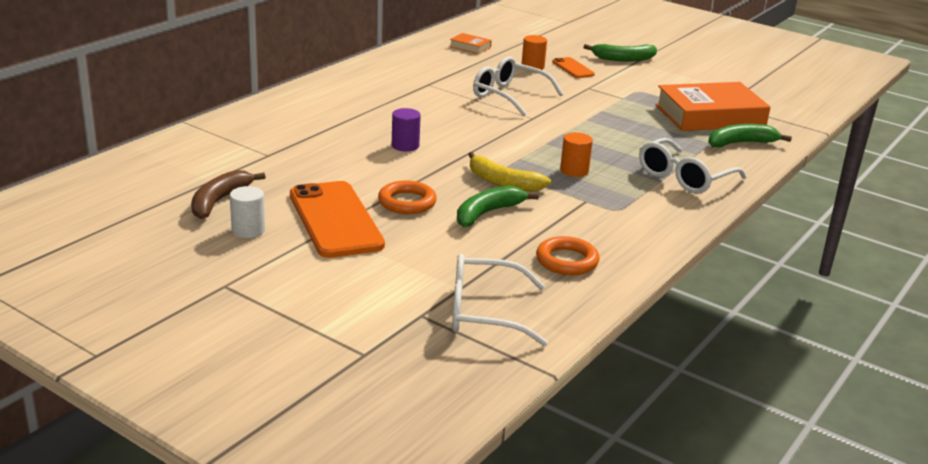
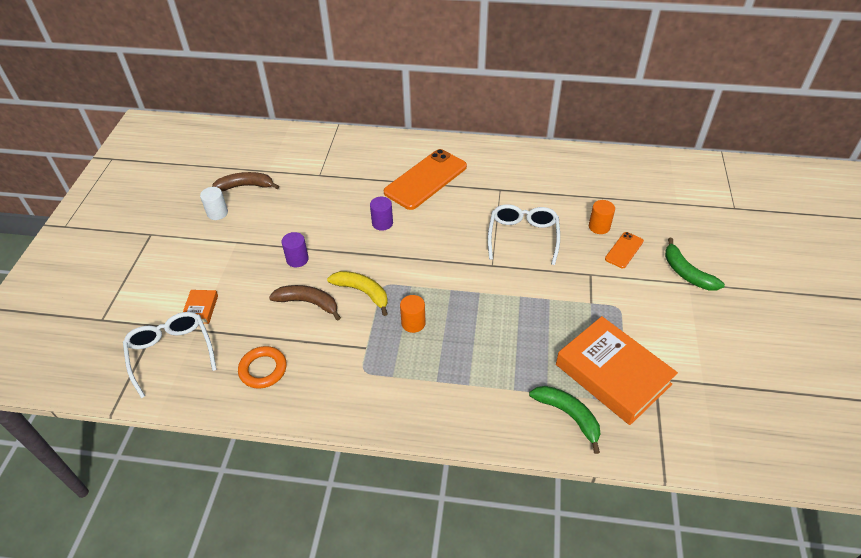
camera: 65 degrees right, 20 degrees up
(335, 220) = (252, 240): orange phone -> orange phone (426, 179)
(407, 202) = (297, 259): orange ring -> purple cylinder
(470, 47) = (600, 179): orange book -> orange book (200, 309)
(487, 213) = (308, 303): green banana -> brown banana
(503, 182) = (362, 292): yellow banana -> yellow banana turned 120 degrees clockwise
(684, 177) = (456, 395): white glasses -> none

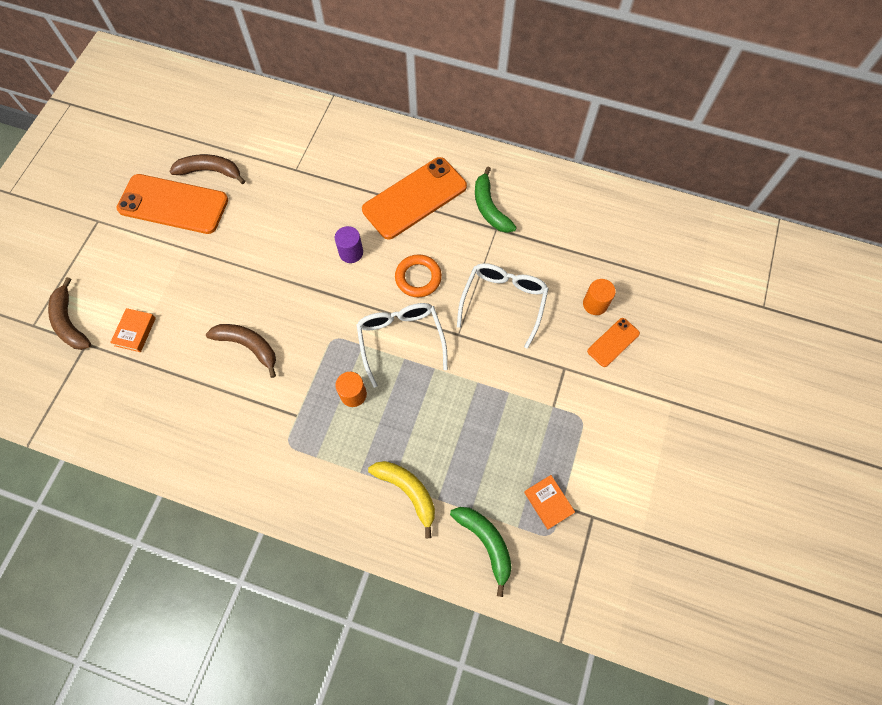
camera: 10 degrees right, 20 degrees up
(137, 311) = (70, 322): none -> brown banana
(171, 352) = (97, 381): white glasses -> white glasses (400, 339)
(217, 213) = (173, 204): white cylinder -> orange phone
(263, 369) = (186, 421): orange ring -> orange ring (418, 278)
(297, 259) = (248, 285): purple cylinder -> none
(362, 292) = (308, 343): yellow banana -> yellow banana (407, 491)
(613, 374) = (548, 502): orange book -> orange book, size x0.42
(686, 273) = (674, 387): green banana -> green banana (490, 208)

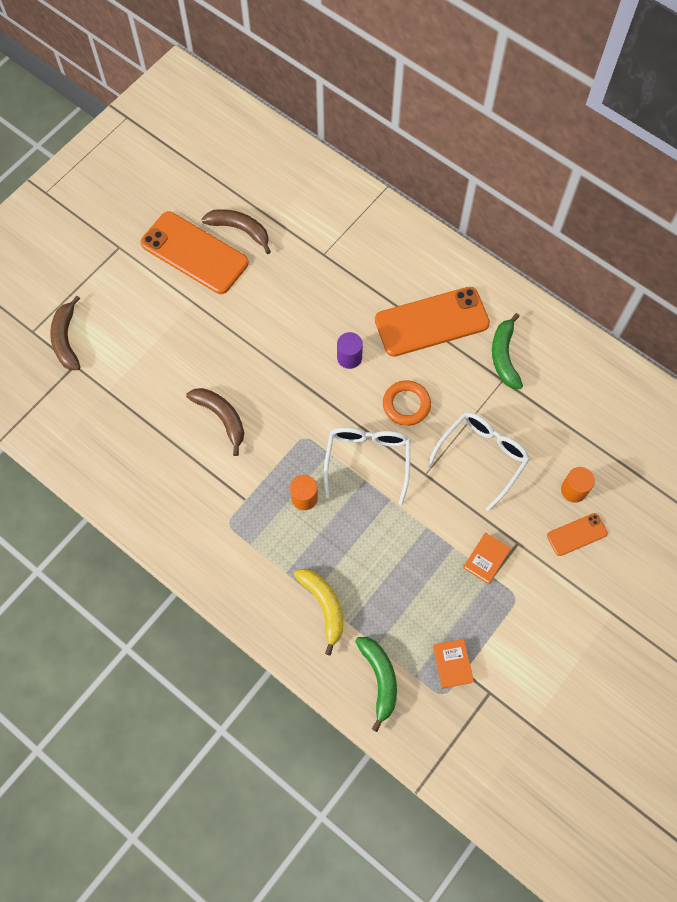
camera: 20 degrees right, 0 degrees up
(135, 331) = (122, 368): orange book -> orange book (486, 559)

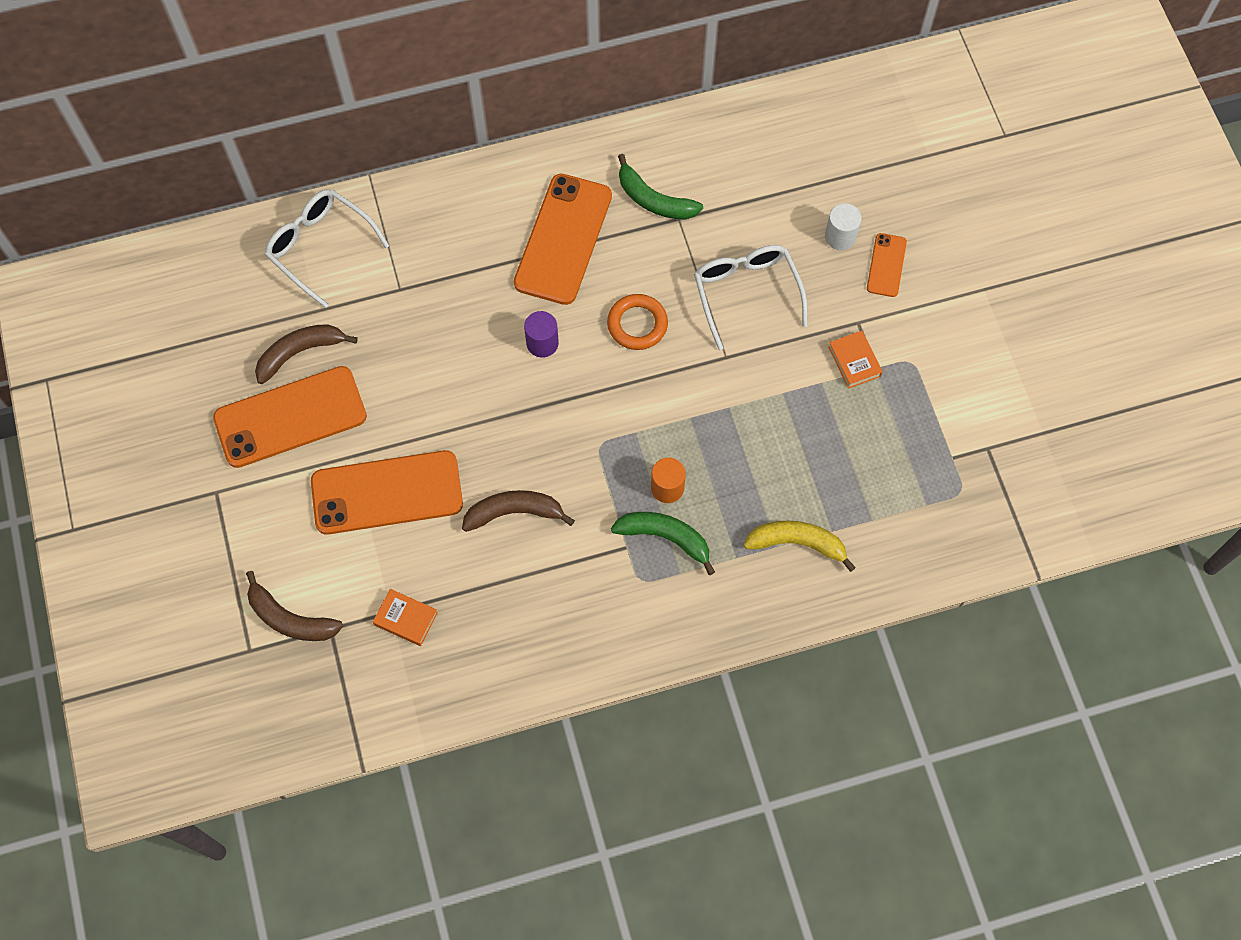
camera: 55 degrees left, 0 degrees up
(183, 337) = (387, 493): none -> orange phone
(367, 460) = (671, 401): white glasses -> white glasses (320, 247)
(379, 679) = (907, 539): green banana -> green banana (665, 537)
(452, 664) = (937, 462): orange book -> orange book (406, 619)
(573, 490) = (840, 236): orange cylinder -> white cylinder

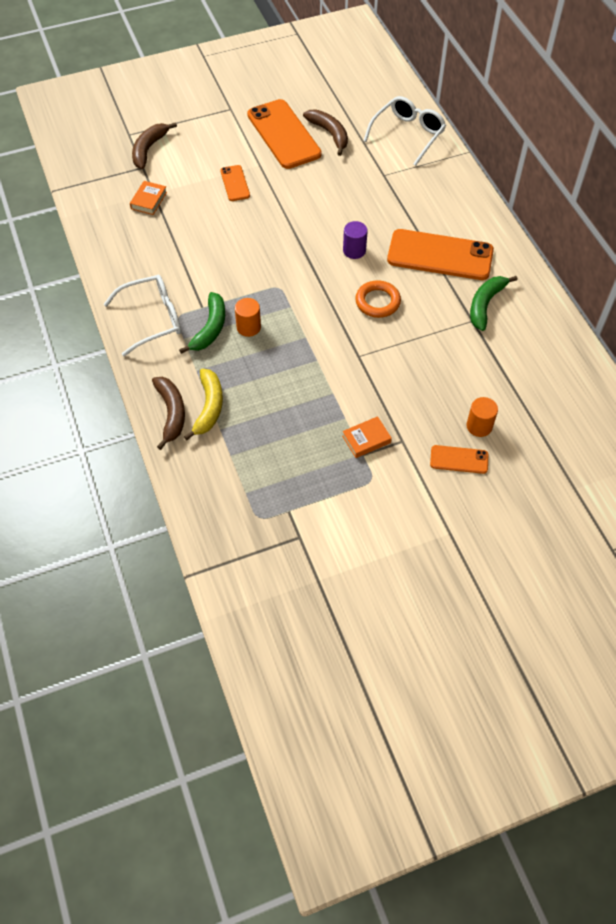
camera: 85 degrees right, 10 degrees down
(387, 493) = (235, 183): orange phone -> orange phone, size x0.49
(514, 512) = (224, 246): brown banana -> brown banana (171, 413)
(746, 293) = (416, 366): white glasses -> white glasses (153, 319)
(840, 236) = (479, 426): white cylinder -> orange cylinder

